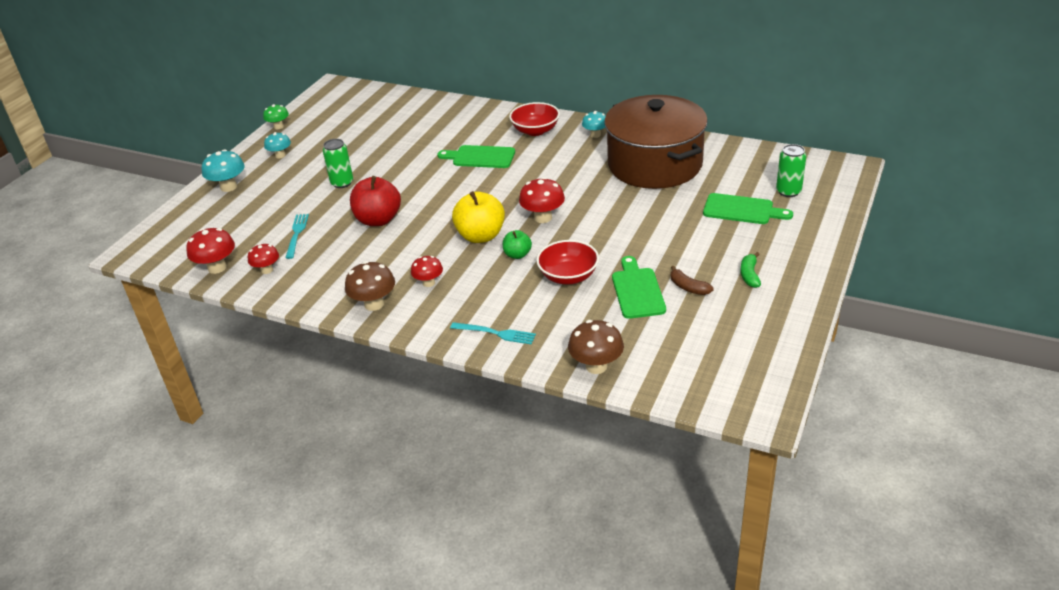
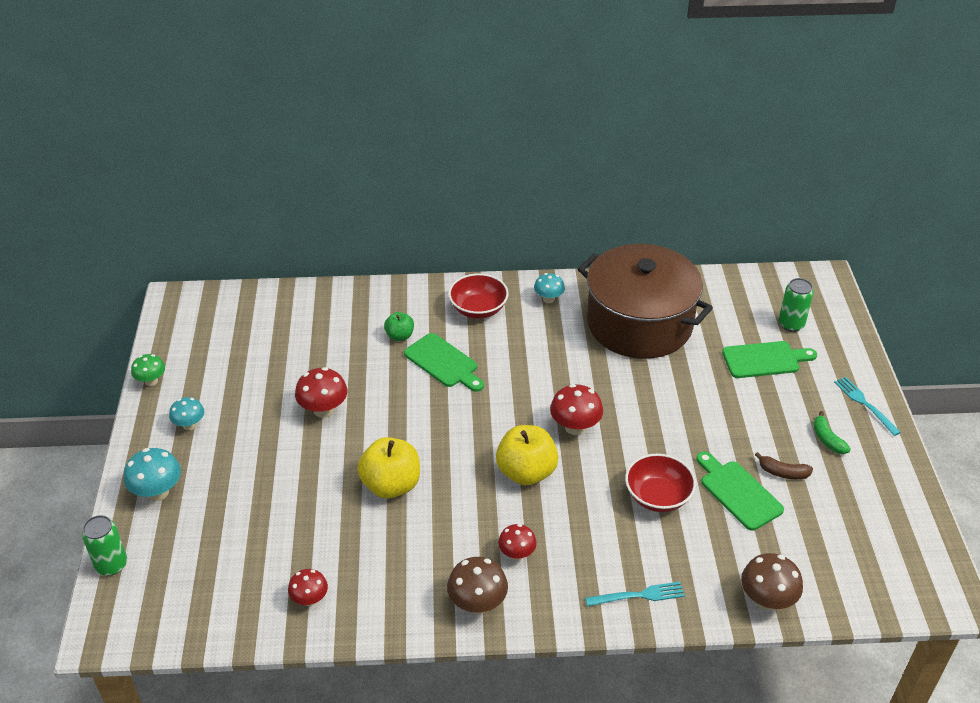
camera: 30 degrees left, 5 degrees up
(217, 268) = (242, 617): red mushroom -> red mushroom (323, 410)
(297, 234) = (305, 535): turquoise fork -> turquoise fork (864, 403)
(342, 183) = (304, 444): green can -> green can (111, 565)
(378, 220) = (391, 485): red apple -> yellow apple
(480, 157) = (443, 362): green cutting board -> green cutting board turned 120 degrees counterclockwise
(517, 255) = (584, 485): green apple -> green apple (400, 336)

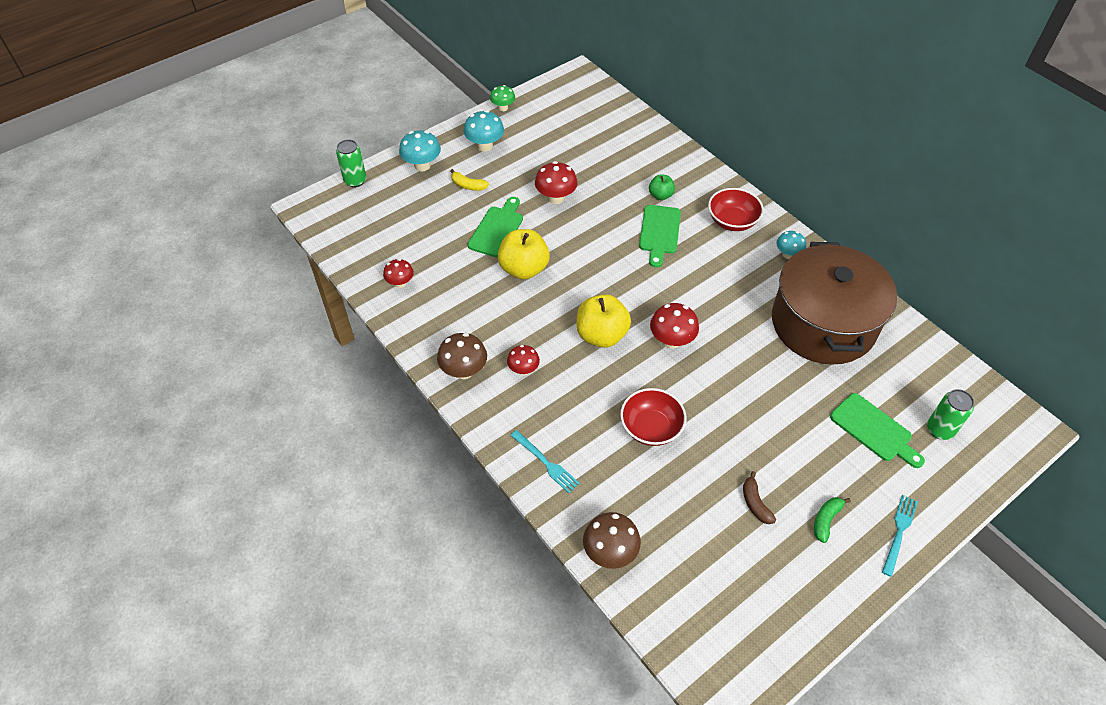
camera: 55 degrees right, 10 degrees up
(189, 425) = (485, 146): turquoise mushroom -> turquoise mushroom, size x1.52
(231, 469) = (468, 185): none -> yellow banana
(738, 492) = (704, 480): green cutting board -> green cutting board (497, 229)

